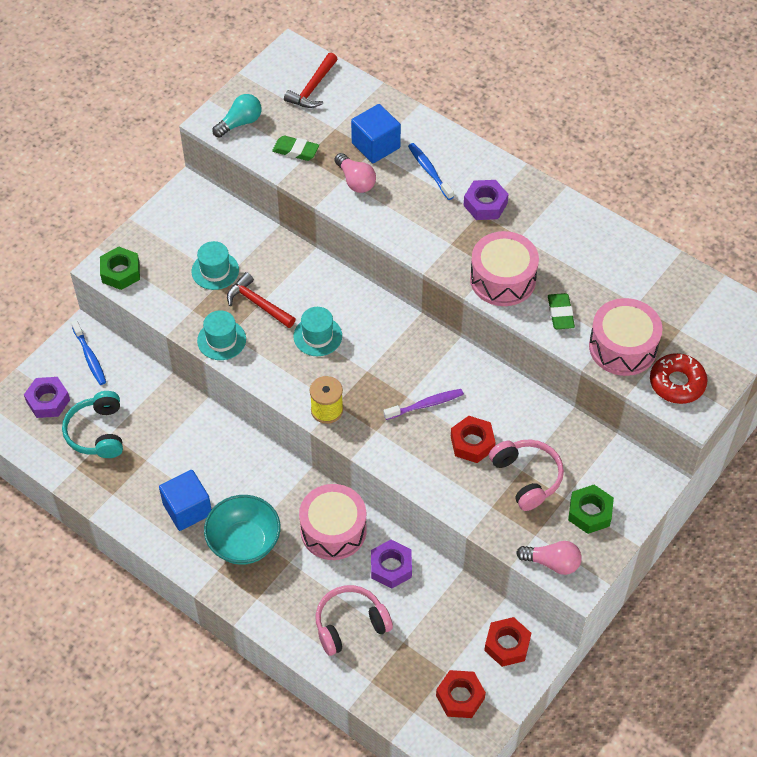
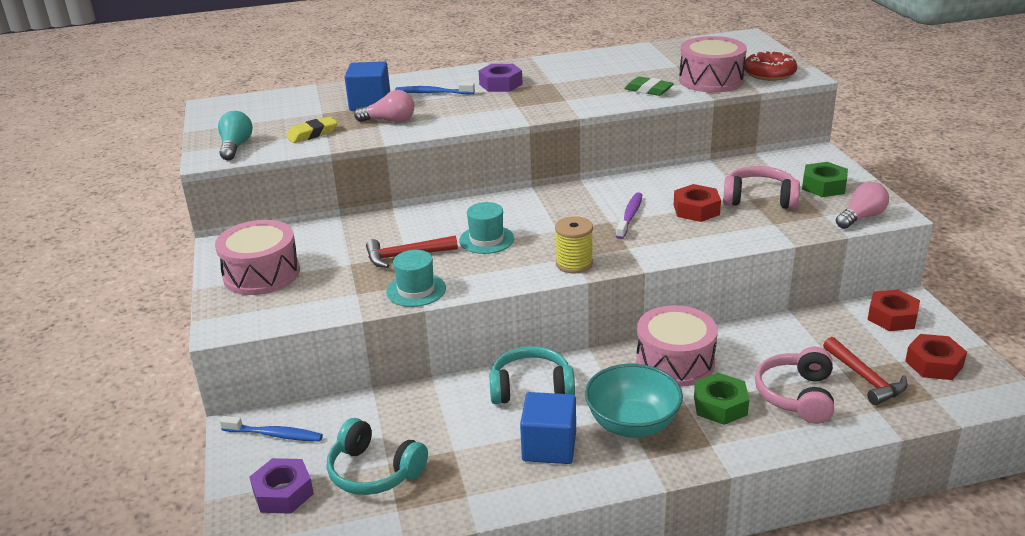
camera: 50 degrees left, 25 degrees down
(121, 272) = (245, 318): green nut -> green nut (720, 405)
(215, 270) = (333, 264): turquoise hat -> none
(237, 462) = (531, 388): none -> turquoise headphones
(295, 151) = (312, 134): green eraser -> yellow eraser
(312, 88) = (265, 108): red hammer -> red hammer (865, 378)
(391, 567) = (750, 345): purple nut -> none
(502, 279) = (583, 99): pink drum -> pink drum (261, 274)

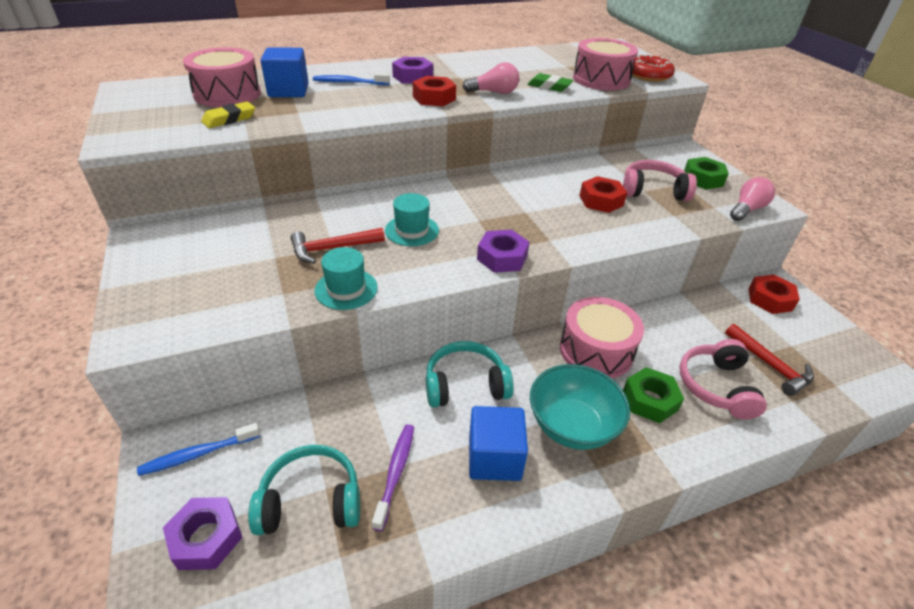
camera: 10 degrees left, 10 degrees up
(236, 147) = (146, 131): turquoise light bulb -> none
(261, 274) = (178, 270): pink drum -> pink drum (227, 94)
(275, 435) = (198, 454): blue toothbrush -> blue toothbrush turned 150 degrees clockwise
(374, 471) = (311, 501): turquoise headphones -> turquoise headphones turned 150 degrees clockwise
(389, 121) = (309, 108): pink light bulb -> pink light bulb (494, 92)
(574, 264) = (502, 257): yellow spool -> purple nut
(630, 216) = (543, 206): purple toothbrush -> purple toothbrush (395, 473)
(934, 364) = (822, 348): red nut -> red nut (434, 98)

